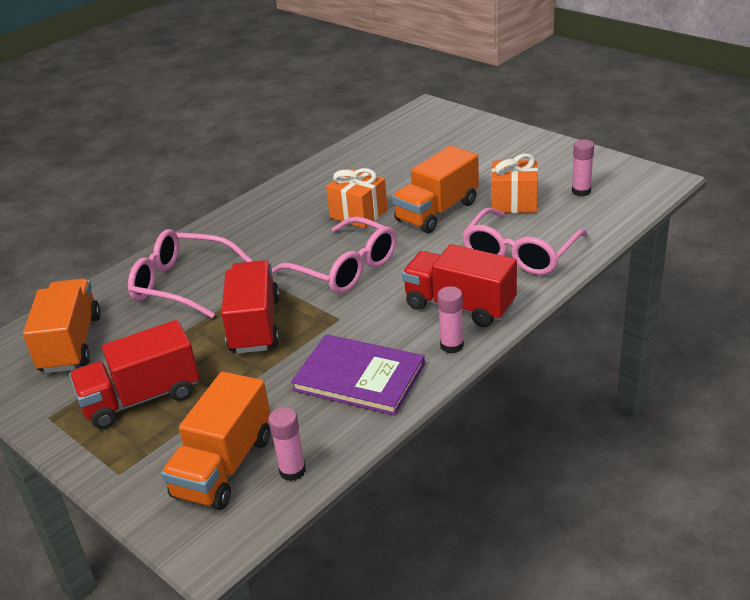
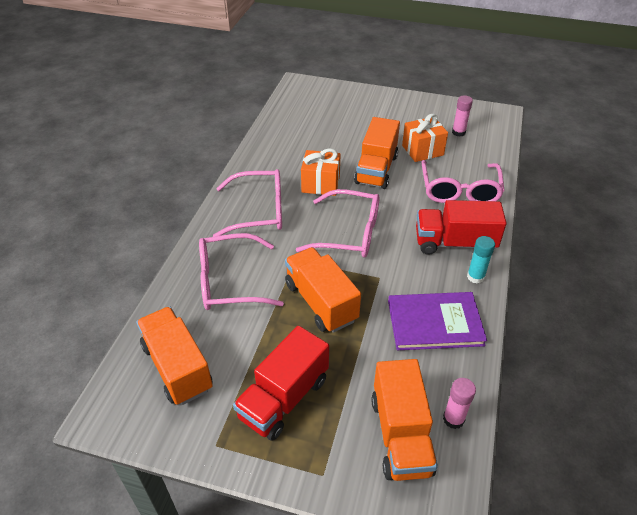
camera: 30 degrees left, 10 degrees up
(255, 325) = (321, 302): red truck -> orange truck
(267, 226) = (258, 211): none -> pink glasses
(451, 346) = (475, 277): pink glue stick -> turquoise glue stick

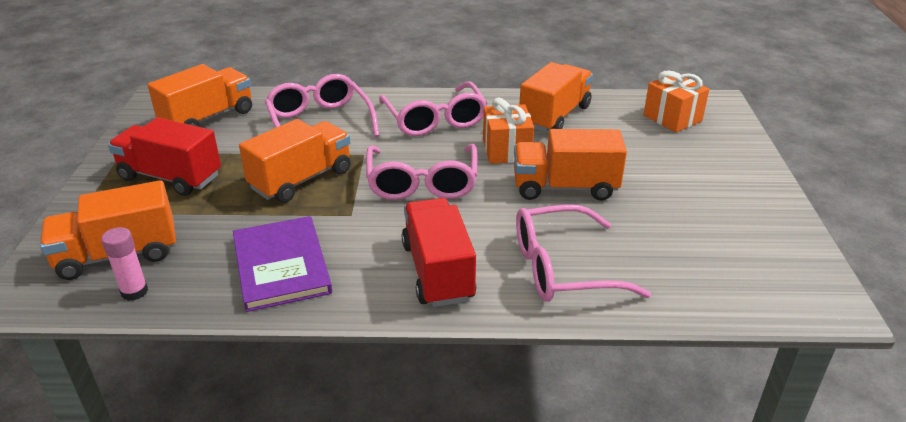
camera: 75 degrees right, 10 degrees down
(283, 152) = (554, 116): none -> orange truck
(422, 150) = (641, 223): orange gift -> orange gift (672, 118)
(458, 132) = (723, 256): pink glue stick -> none
(475, 277) = (374, 296): turquoise glue stick -> none

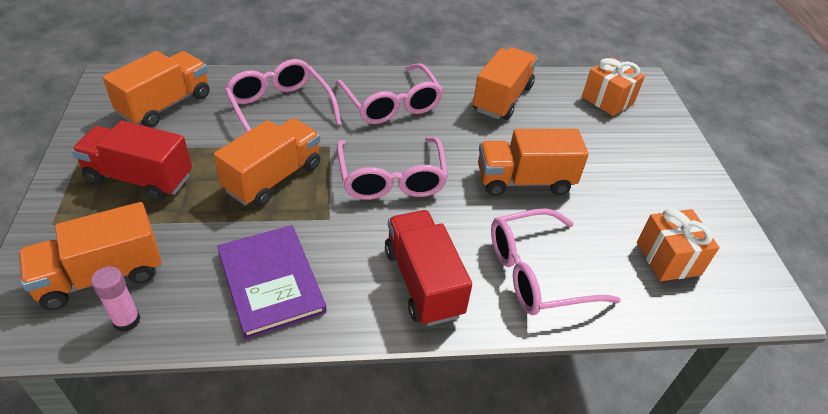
camera: 10 degrees left, 10 degrees up
(506, 150) = (464, 139): orange gift -> orange gift (668, 258)

